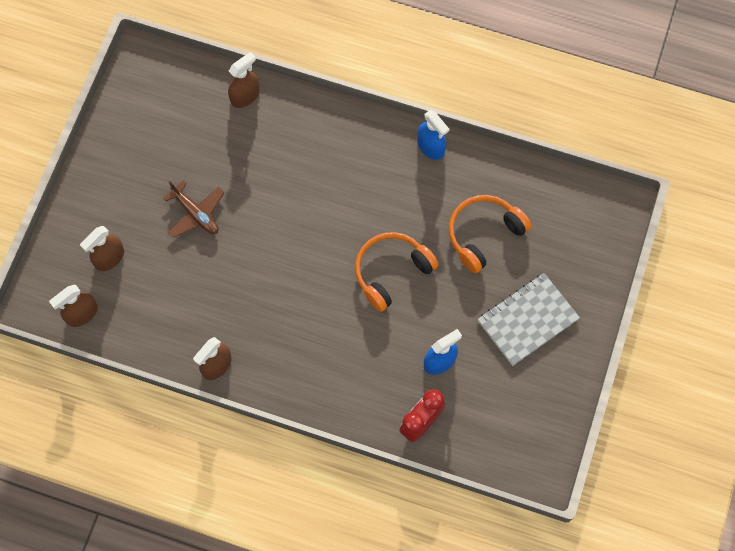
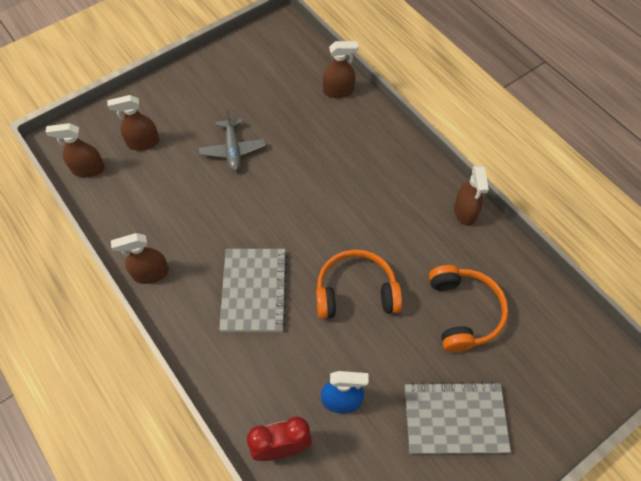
camera: 35 degrees right, 10 degrees down
(196, 213) = (233, 150): brown plane -> grey plane
(311, 324) = (254, 291): none -> grey notebook
(431, 147) = (465, 212): blue spray bottle -> brown spray bottle
(483, 234) = (464, 312): orange headphones -> orange headphones turned 90 degrees clockwise

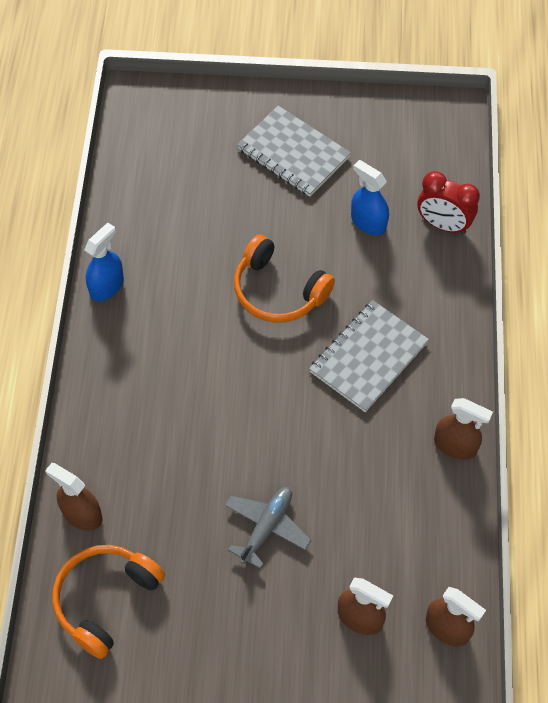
camera: 140 degrees left, 0 degrees up
(464, 312) = (205, 212): orange headphones -> orange headphones (105, 599)
(465, 212) = (107, 286): brown spray bottle -> blue spray bottle

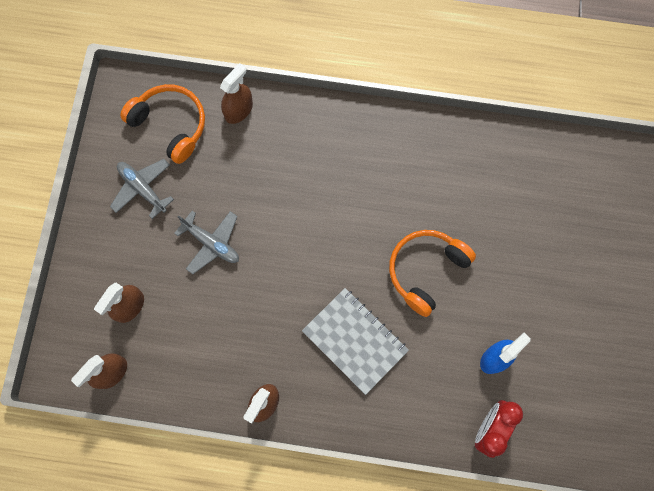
camera: 95 degrees right, 15 degrees up
(107, 286) = (439, 132): blue spray bottle -> none
(199, 624) = (142, 189): none -> grey plane
(293, 153) = (575, 297): grey notebook -> none

